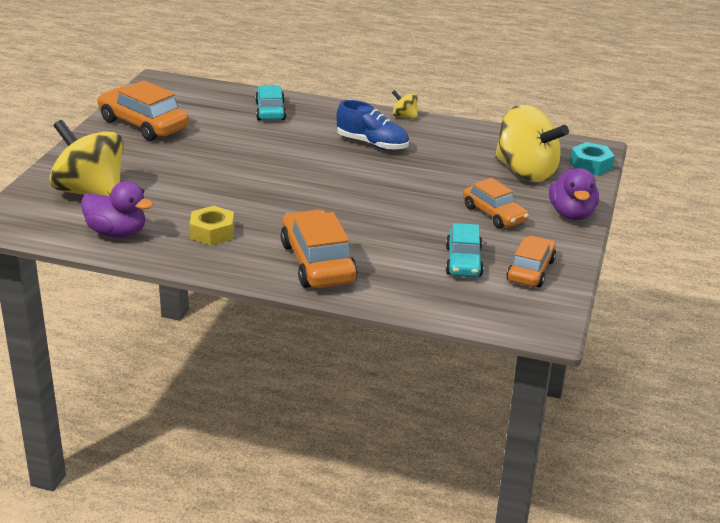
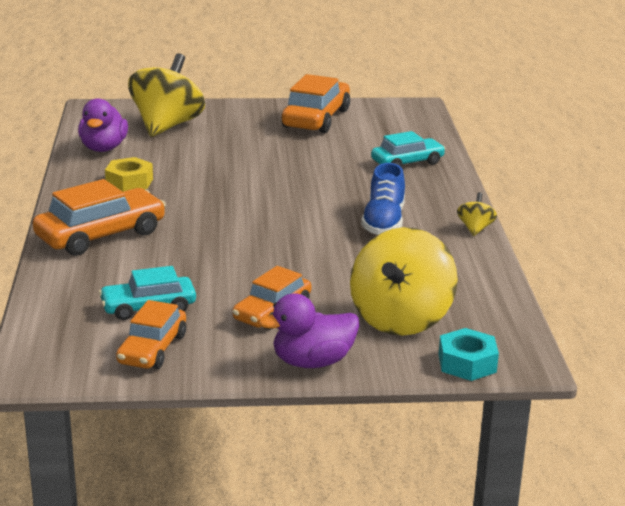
camera: 70 degrees right, 5 degrees down
(530, 270) = (152, 349): orange car -> orange car turned 105 degrees clockwise

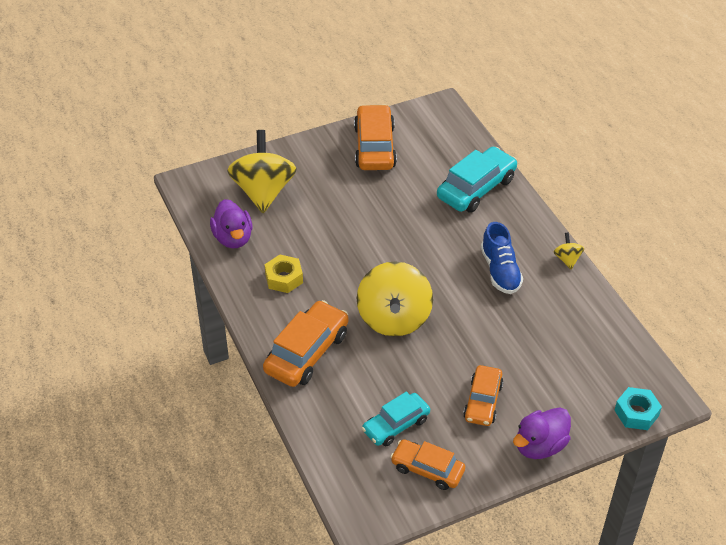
camera: 20 degrees left, 20 degrees up
(152, 349) = (427, 469): orange car -> orange car turned 120 degrees clockwise
(401, 319) = (571, 381): yellow spinning top -> yellow spinning top (394, 319)
(407, 162) = (476, 188): turquoise car -> turquoise car, size x1.54

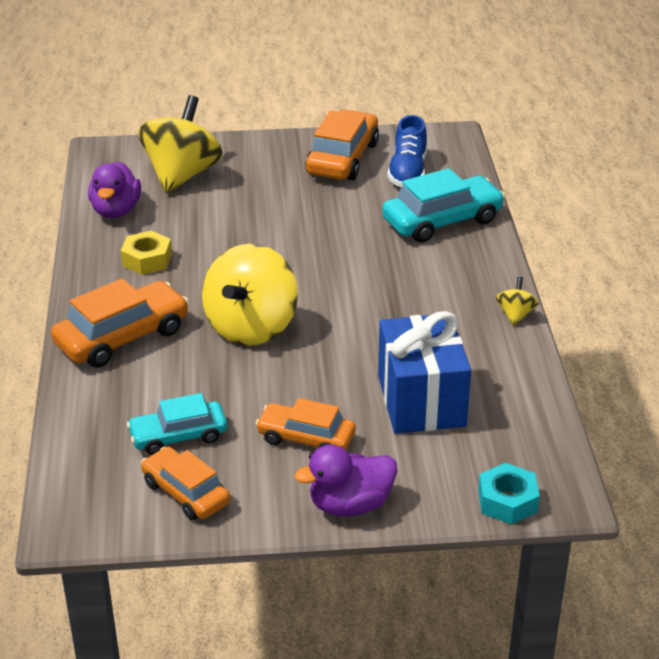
camera: 20 degrees right, 10 degrees down
(482, 401) = (306, 438): orange car -> orange car turned 75 degrees clockwise
(500, 271) = (418, 308): blue shoe -> blue shoe (407, 172)
(542, 349) = (421, 401): none -> blue gift

